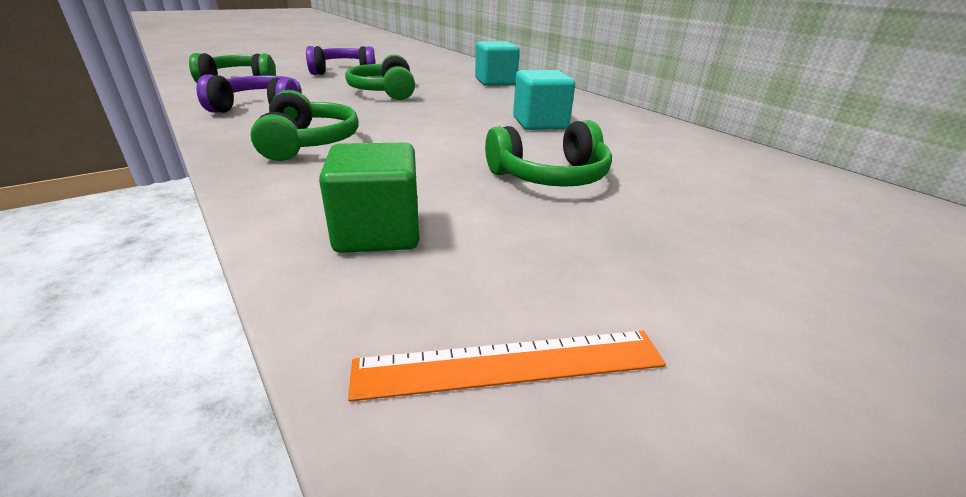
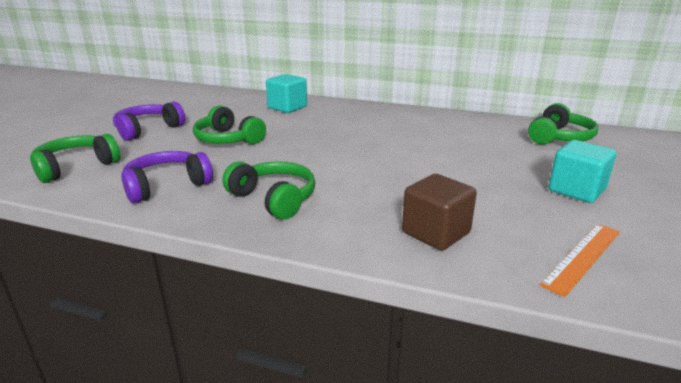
camera: 35 degrees left, 5 degrees down
(378, 232) = (436, 233): green cube -> brown cube
(540, 123) = (378, 134): turquoise cube -> turquoise cube (576, 190)
(550, 176) = (447, 168): green headphones -> green headphones (559, 137)

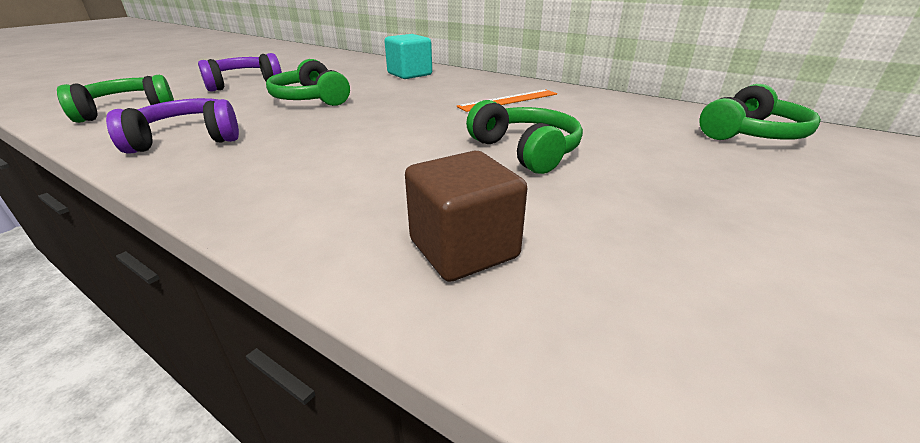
camera: 15 degrees right, 5 degrees up
(274, 199) = (287, 168): green headphones -> green headphones (526, 151)
(576, 190) = (750, 212): turquoise cube -> none
(583, 257) = (714, 344): orange ruler -> orange ruler (509, 100)

